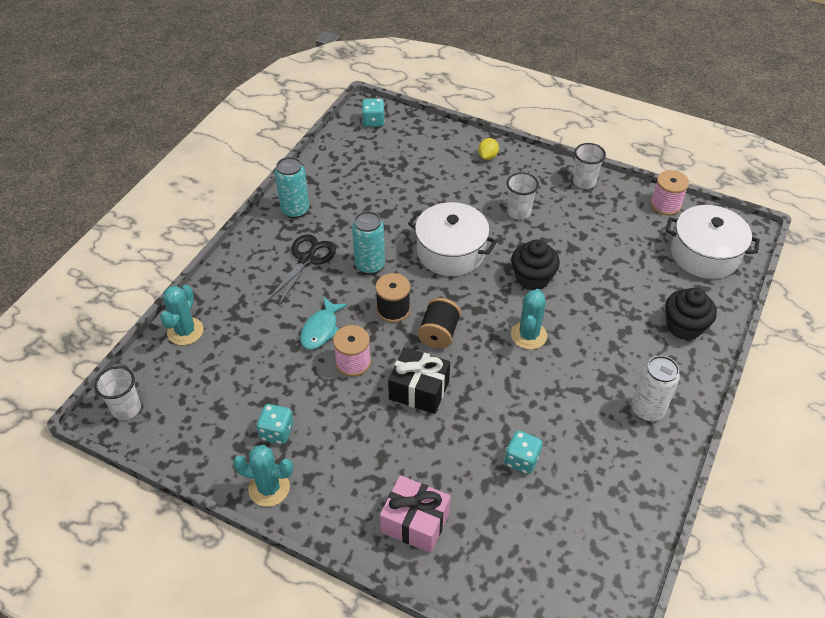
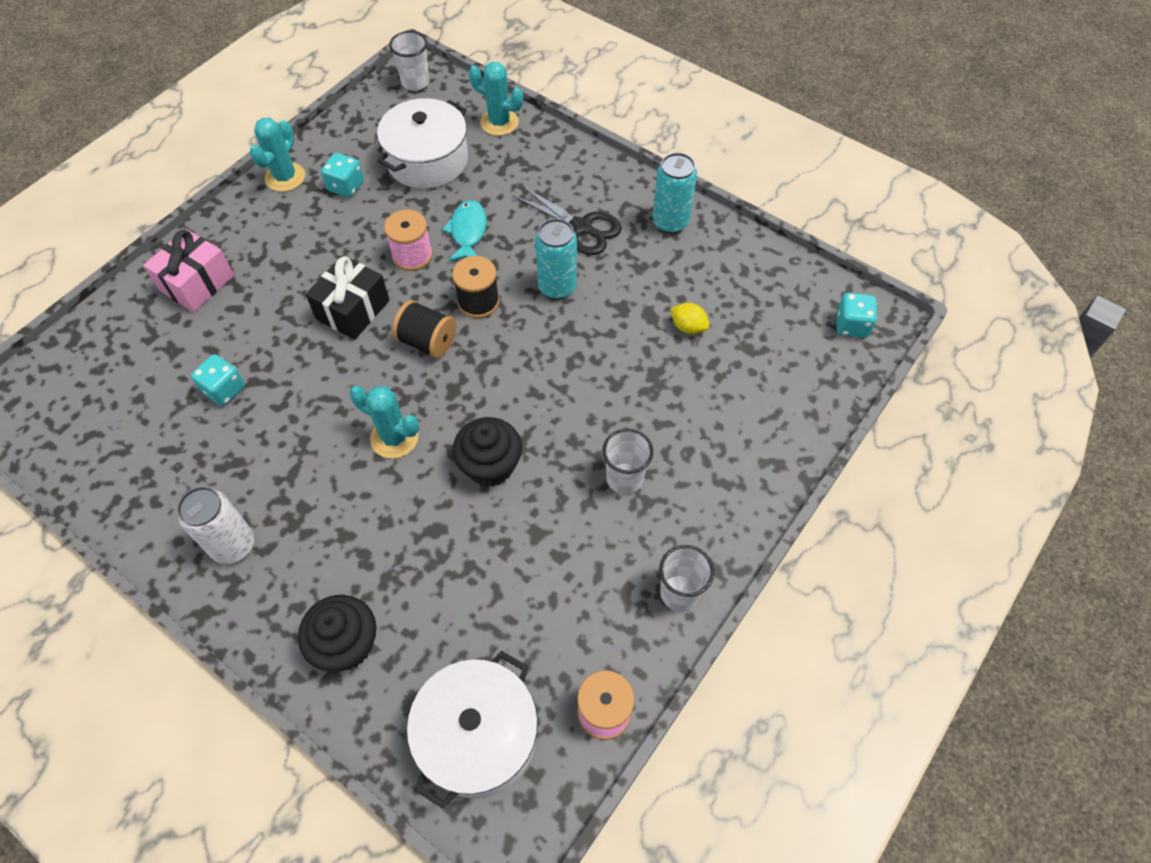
camera: 100 degrees right, 10 degrees up
(321, 329) = (468, 232): turquoise fish -> turquoise fish turned 60 degrees clockwise
(451, 251) = (562, 378): white pot -> white pot (427, 160)
(487, 156) = (756, 462): yellow lemon -> yellow lemon (688, 327)

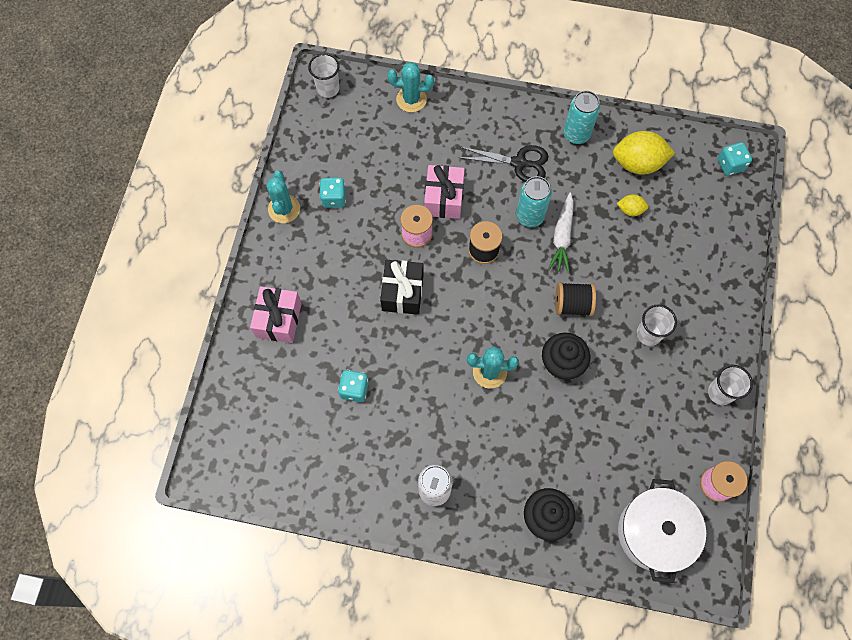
camera: 25 degrees left, 10 degrees up
(427, 160) = (379, 152): white pot -> none
(427, 341) = (468, 294): black spool -> black spool (572, 304)
(468, 232) = (443, 199): turquoise fish -> pink gift
(583, 324) = (562, 236): none -> white carrot
(729, 280) = (638, 163): none -> yellow lemon

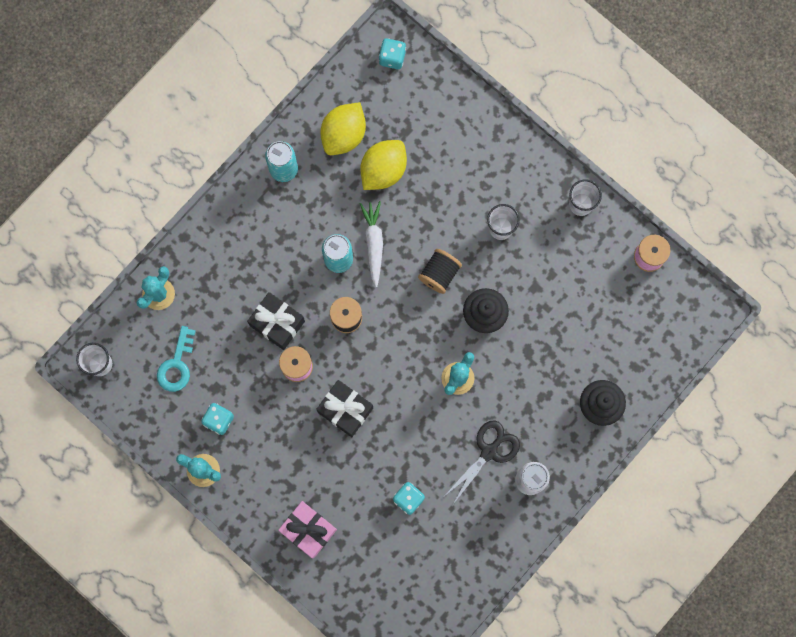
camera: 60 degrees left, 10 degrees up
(361, 143) = (177, 365): none -> turquoise key
(443, 199) = (277, 323): pink gift -> black gift
(519, 163) = (282, 237): black scissors -> black scissors (489, 452)
(562, 236) = (373, 243): white carrot -> white carrot turned 135 degrees counterclockwise
(630, 210) = (383, 170): yellow lemon -> yellow lemon, size x1.99
(655, 532) = (658, 328): white pot -> none

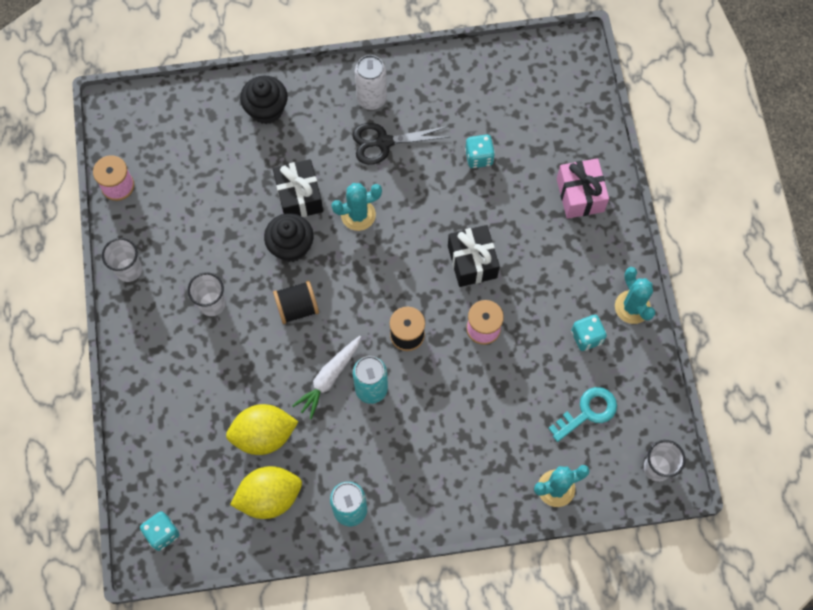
camera: 140 degrees left, 10 degrees down
(277, 323) = (470, 377): black gift -> black gift (299, 196)

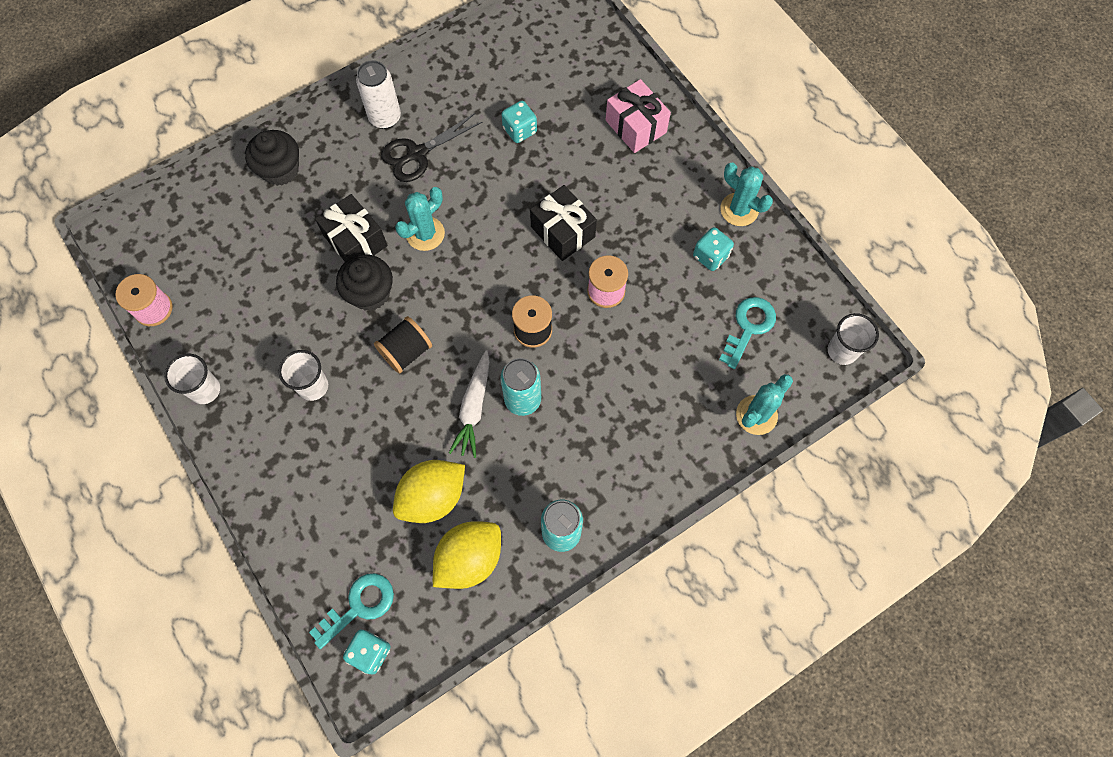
camera: 25 degrees left, 0 degrees up
(170, 494) = (359, 606): none -> turquoise key

